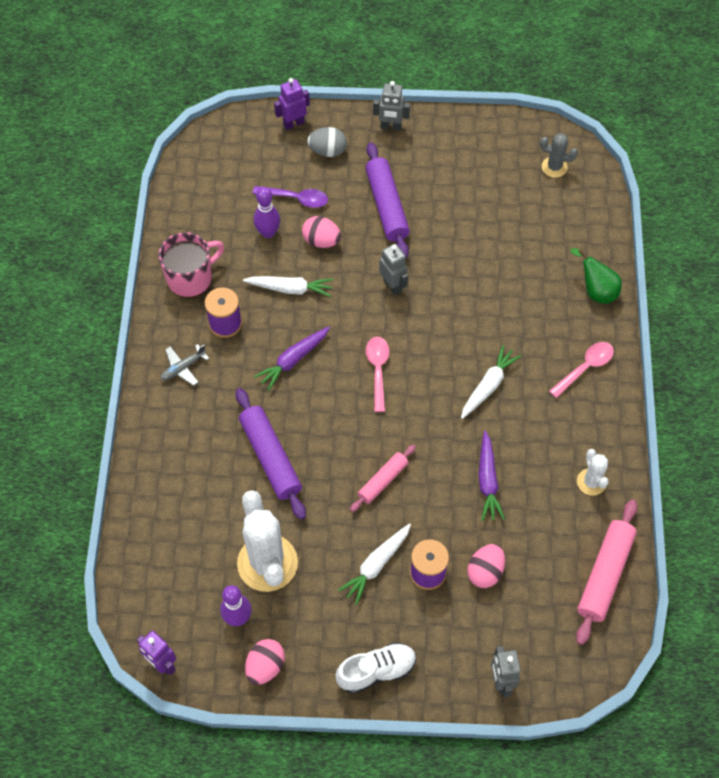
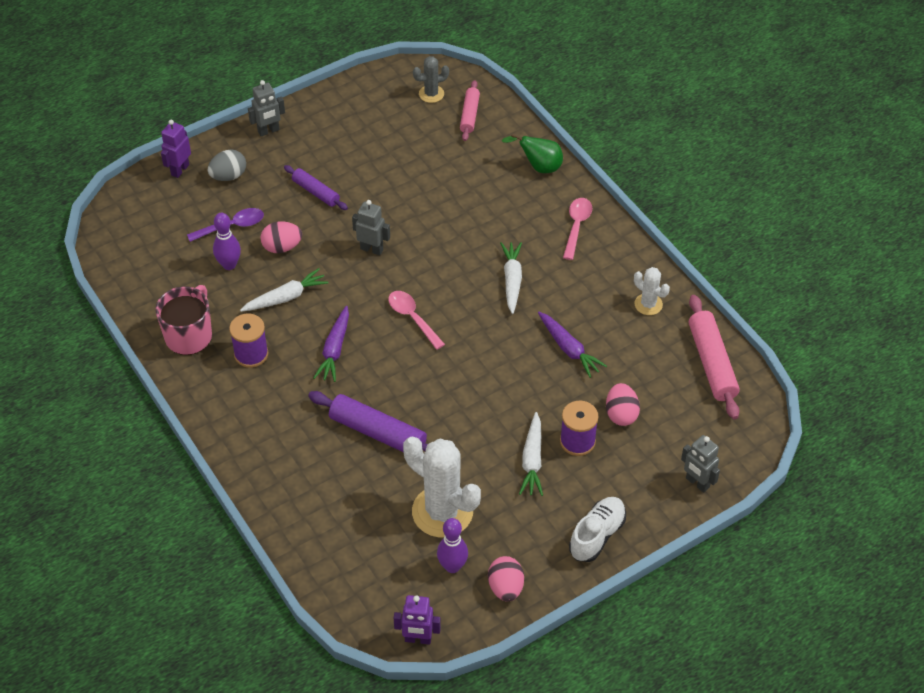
camera: 35 degrees left, 10 degrees down
(183, 368) = (242, 408): grey plane -> none
(383, 481) = (485, 396): pink rolling pin -> pink rolling pin (469, 115)
(386, 206) = (316, 192): purple rolling pin -> purple rolling pin, size x0.61

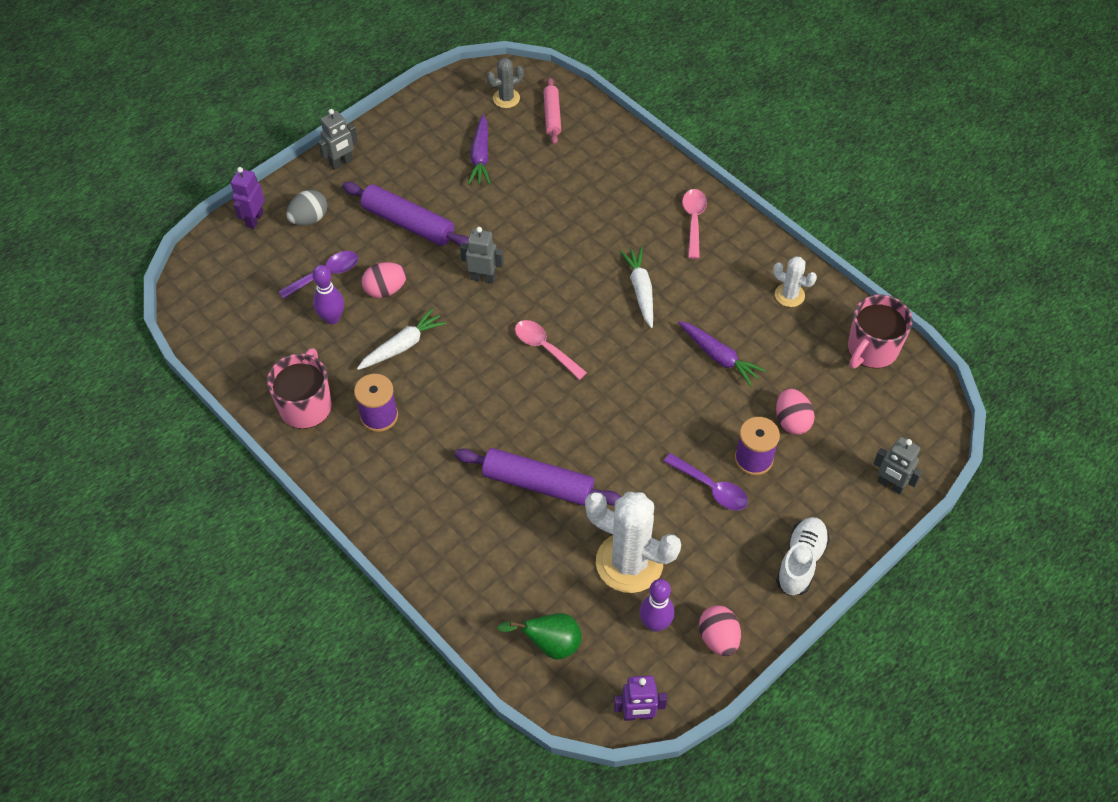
camera: 10 degrees left, 5 degrees up
(316, 192) = (408, 223): purple rolling pin -> purple rolling pin, size x1.65
(334, 349) = (469, 396): purple carrot -> purple carrot (480, 156)
(532, 460) = (711, 488): white carrot -> purple spoon
(539, 167) = (638, 162): green pear -> green pear (550, 644)
(712, 363) = (871, 349): pink rolling pin -> pink mug

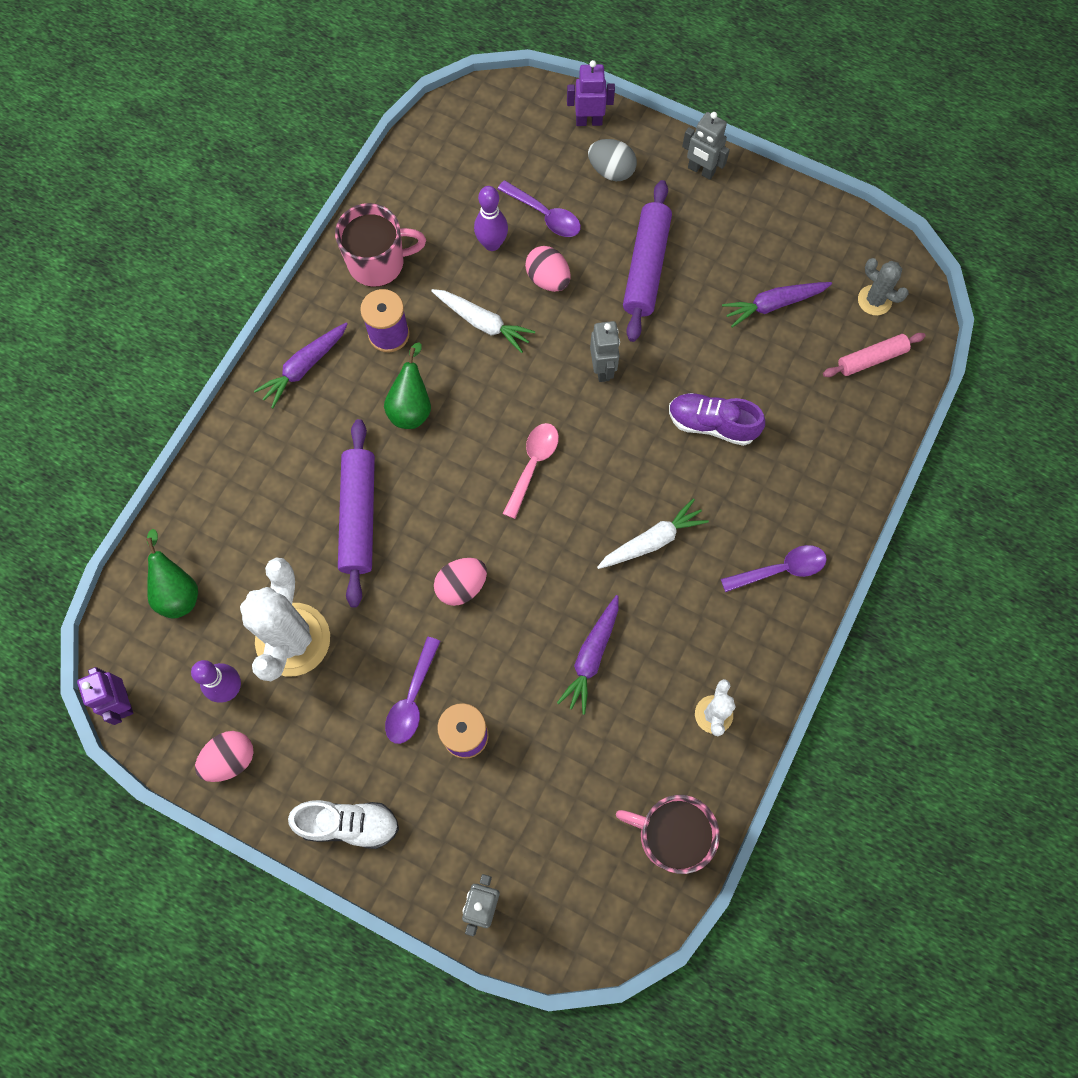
camera: 70 degrees right, 15 degrees up
(379, 488) = (304, 367): none -> purple carrot
(455, 418) = (411, 407): none -> green pear
(561, 224) = (712, 424): none -> purple shoe
(693, 221) = (780, 569): pink spoon -> purple spoon
(792, 421) = (531, 765): pink egg -> pink egg (461, 586)

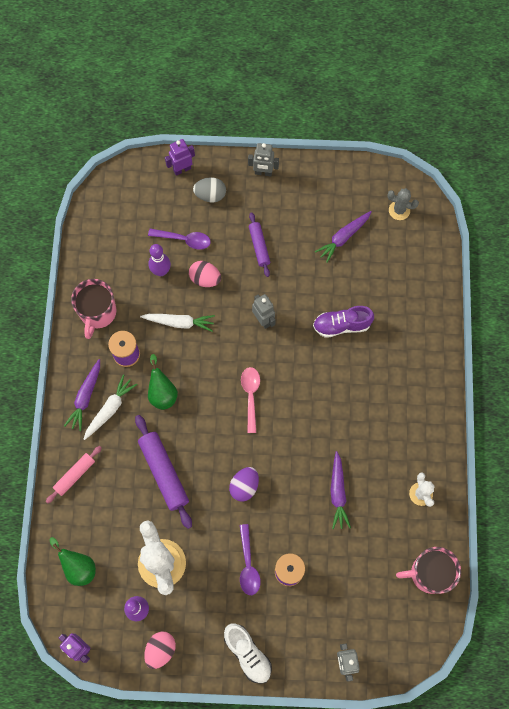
camera: 25 degrees left, 0 degrees up
(348, 824) = (247, 653): white shoe -> white shoe turned 75 degrees clockwise
(378, 263) = (98, 313): pink mug -> pink mug turned 135 degrees clockwise
(461, 586) = (244, 486): pink egg -> purple egg
(646, 267) = (259, 246): purple rolling pin -> purple rolling pin, size x0.61
(652, 541) = (340, 410): white carrot -> white carrot (110, 409)
(780, 569) = (419, 393): purple spoon -> none
(871, 359) = (413, 246): pink rolling pin -> pink rolling pin (75, 475)

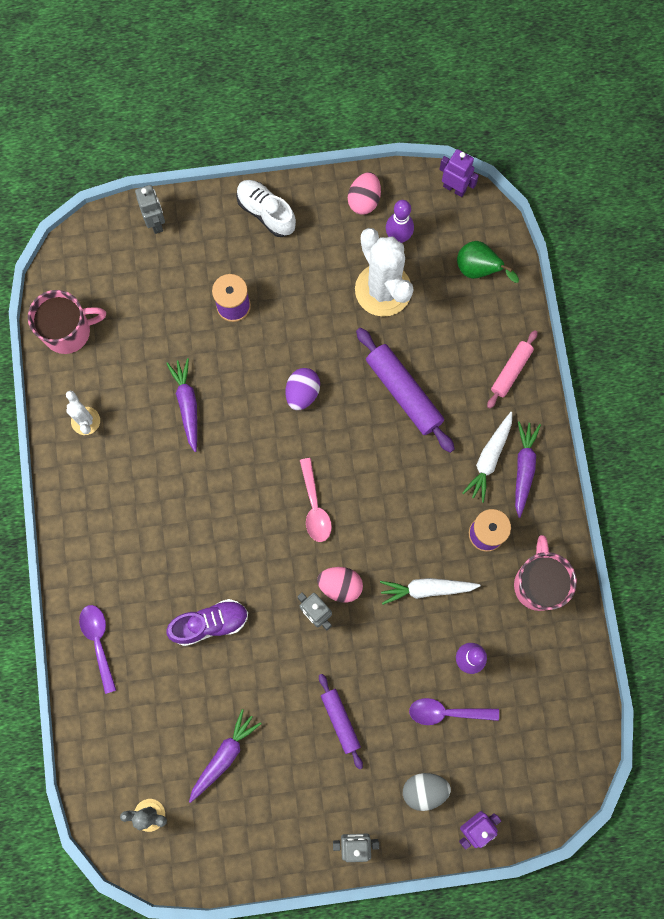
camera: 170 degrees right, 5 degrees up
(162, 393) = (428, 491): green pear -> none
(205, 279) = (405, 658): pink egg -> pink egg (340, 585)
(248, 565) = (282, 305): purple spoon -> purple spoon (98, 642)

